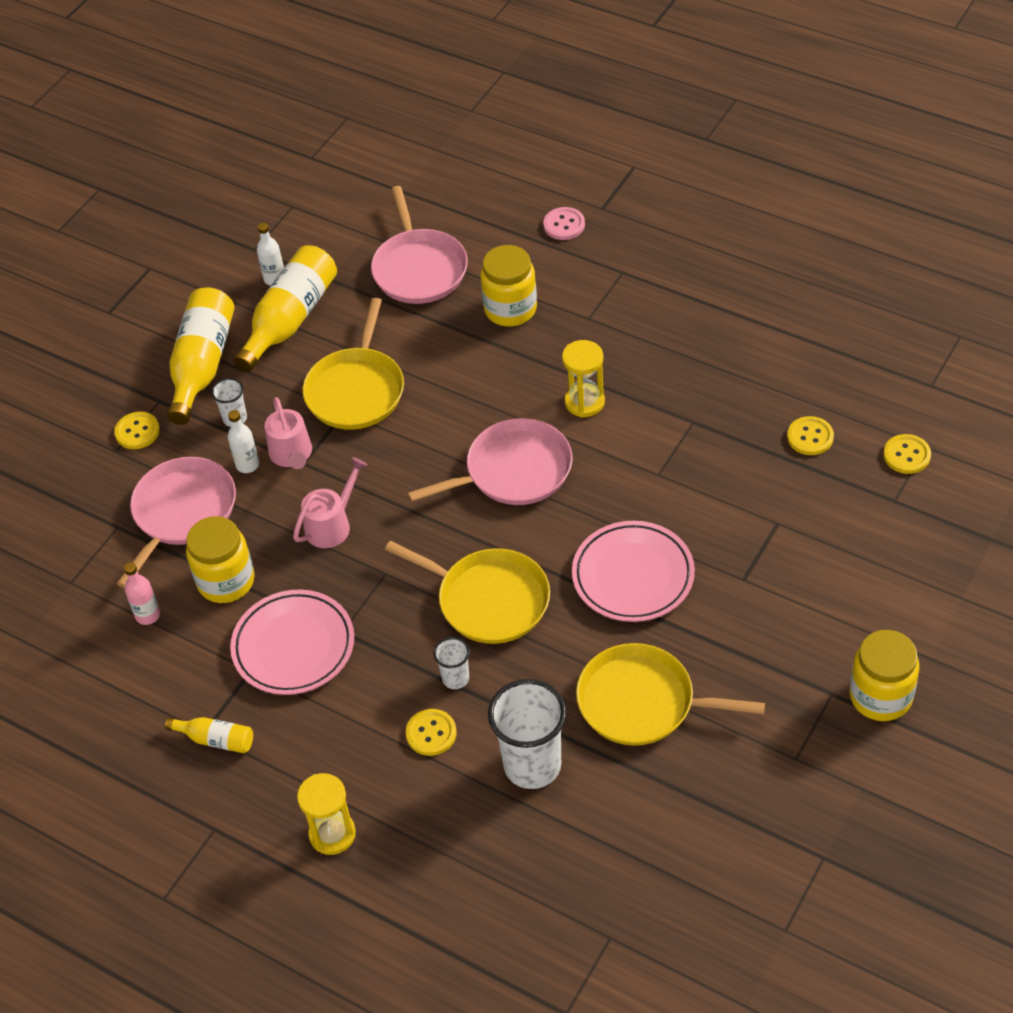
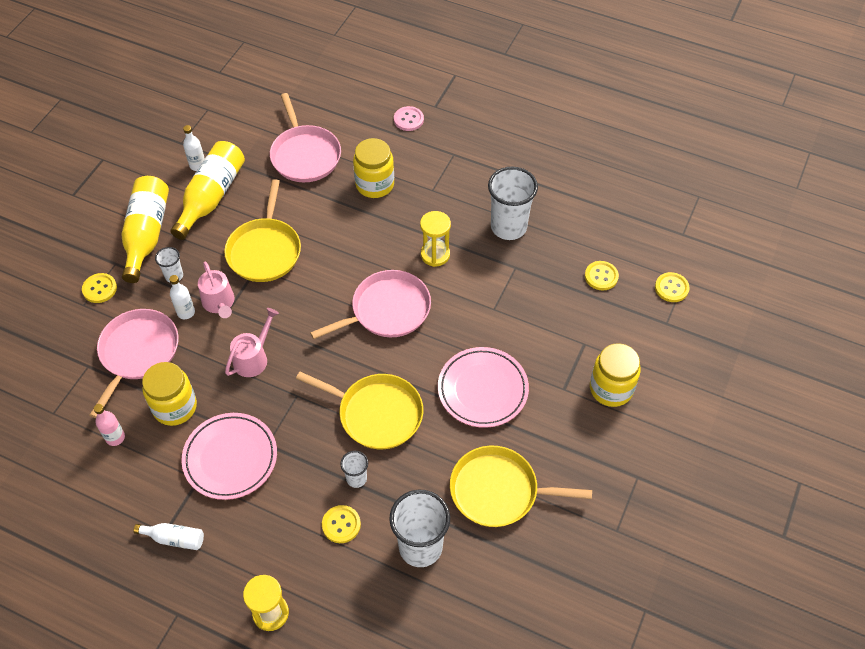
camera: 10 degrees left, 5 degrees up
(216, 740) = (174, 538): yellow bottle -> white bottle
(688, 369) = (508, 227): none -> white cup
(880, 696) = (673, 477): yellow jar -> yellow jar (611, 389)

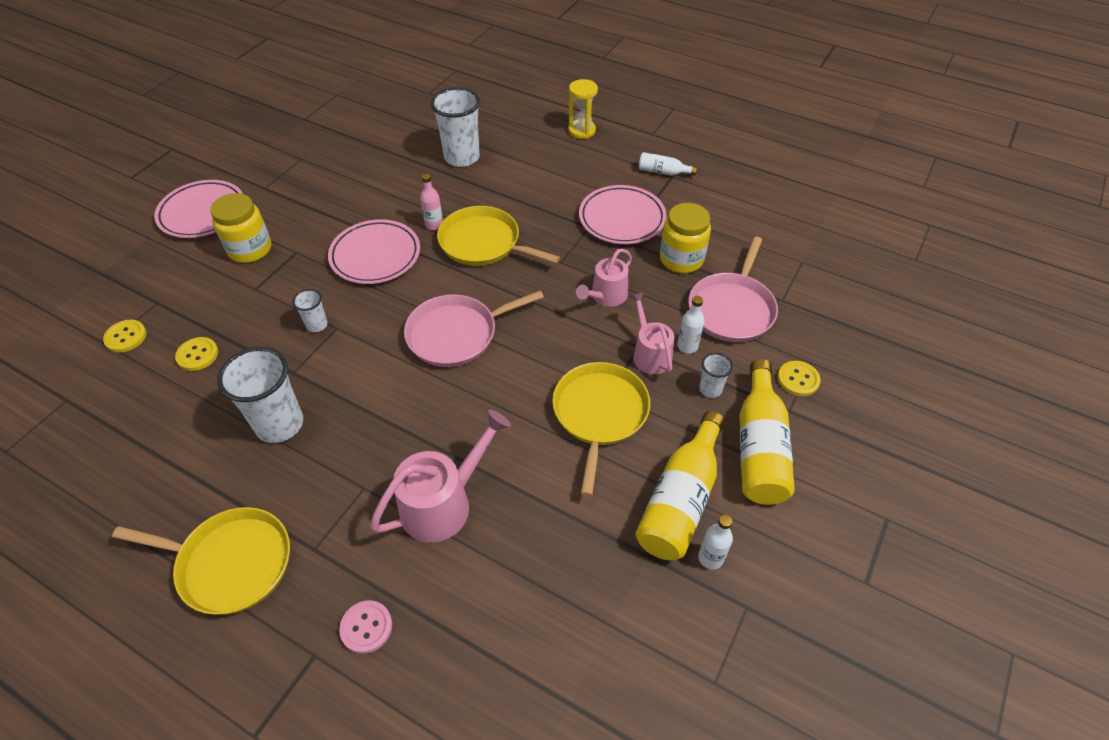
camera: 175 degrees left, 5 degrees down
(115, 438) = (733, 239): pink bottle -> pink bottle (434, 225)
(305, 155) = (543, 565): pink pan -> none
(341, 525) = (524, 173): yellow button -> none
(356, 478) = (508, 199): white cup -> white cup (317, 325)
(375, 184) = (444, 503): yellow jar -> pink watering can
(435, 255) = (385, 394): yellow hourglass -> none
(498, 491) = (387, 185): yellow pan -> yellow pan (230, 563)
(686, 433) = (202, 213): none -> pink plate

